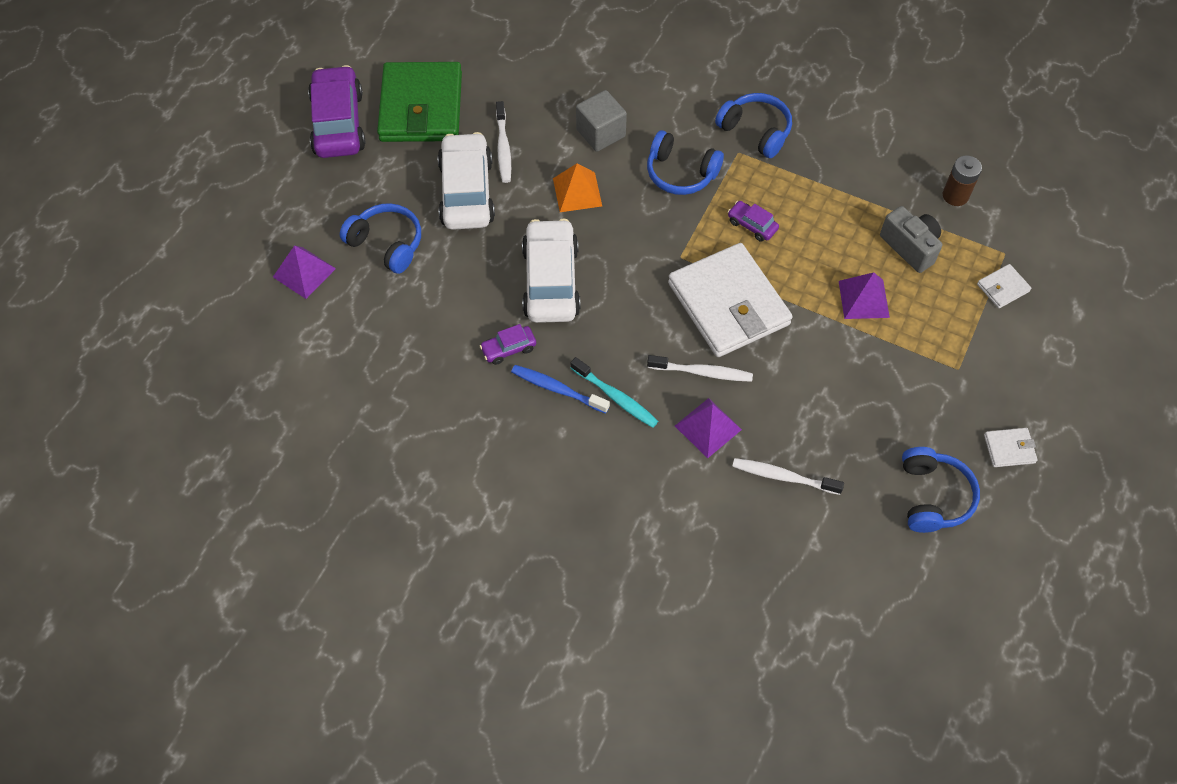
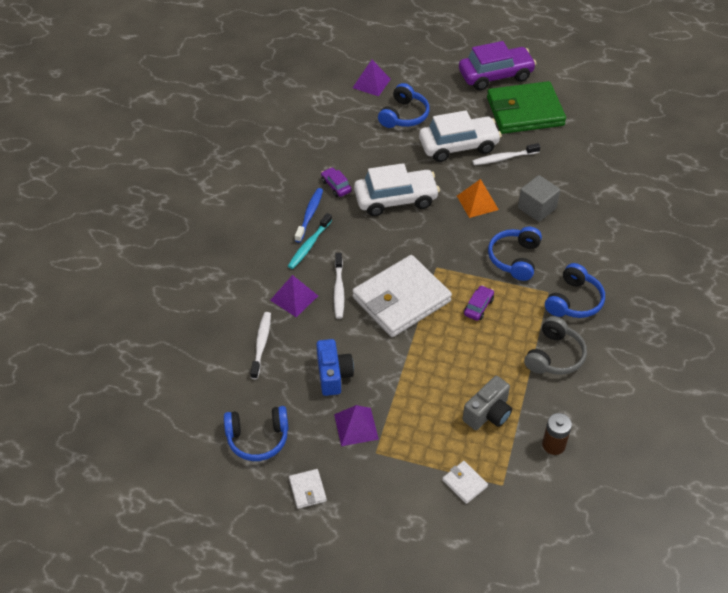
camera: 80 degrees right, 10 degrees down
(834, 167) = (554, 356): none -> grey headphones
(841, 398) = (333, 375): none -> blue camera
(863, 299) = (428, 384): purple pyramid -> purple pyramid (356, 426)

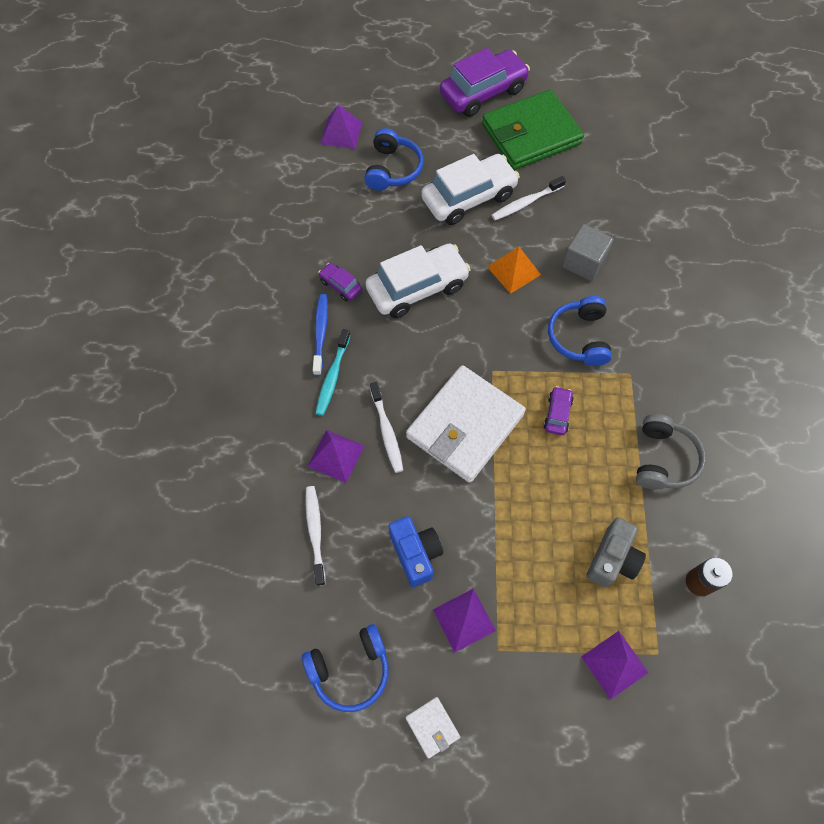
camera: 15 degrees left, 15 degrees up
(464, 483) = (614, 664): white wallet -> purple pyramid
(574, 301) = (663, 379): blue headphones -> none

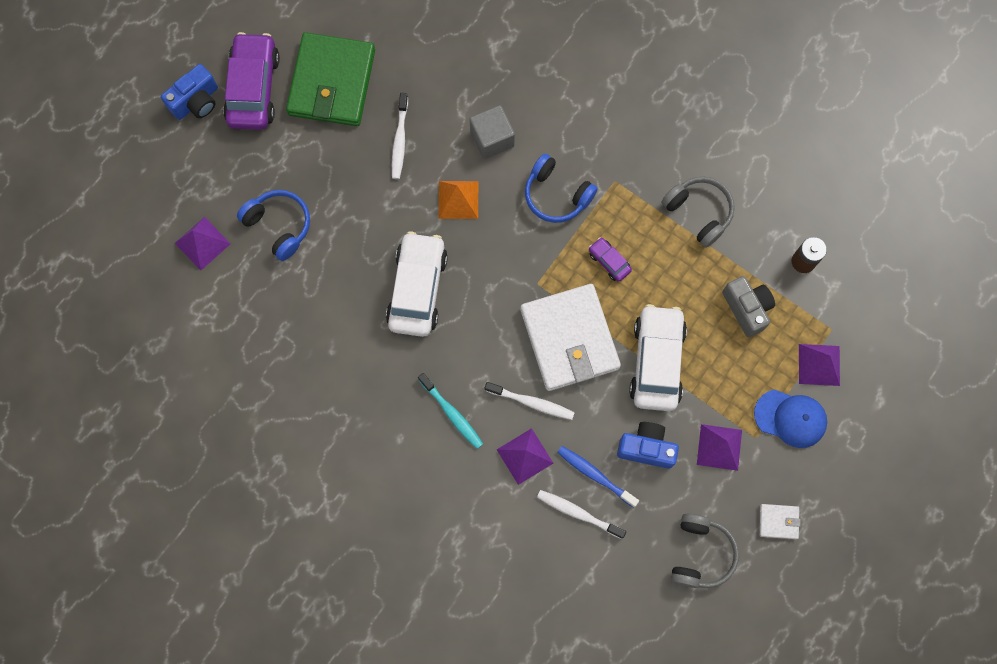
camera: 55 degrees left, 10 degrees up
(320, 333) = (403, 397): blue toothbrush -> blue toothbrush (595, 475)
(340, 285) = (368, 350): purple car -> none
(350, 670) = (700, 554): blue headphones -> grey headphones
(443, 67) = (196, 102): none -> blue camera
(468, 197) = (358, 183): white car -> white car (656, 361)
(541, 671) = (790, 418): none -> blue cap

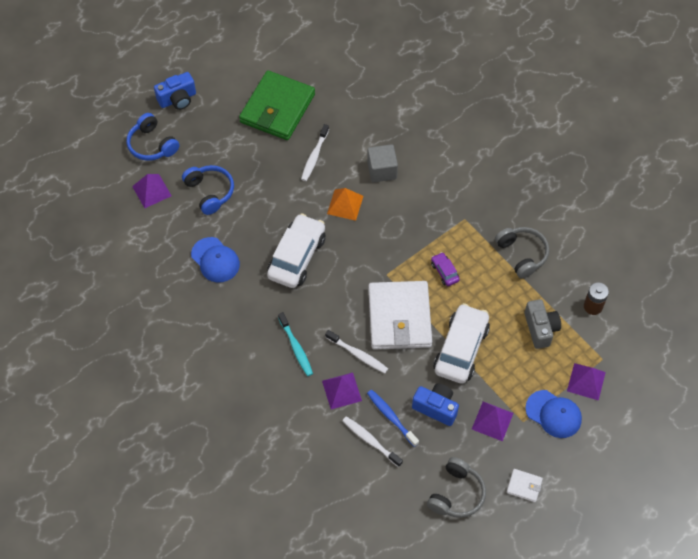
camera: 15 degrees right, 15 degrees down
(253, 88) = (220, 100): purple car -> none
(314, 320) = (215, 260): none -> blue cap
(556, 195) = (418, 218): blue headphones -> blue headphones (152, 145)

